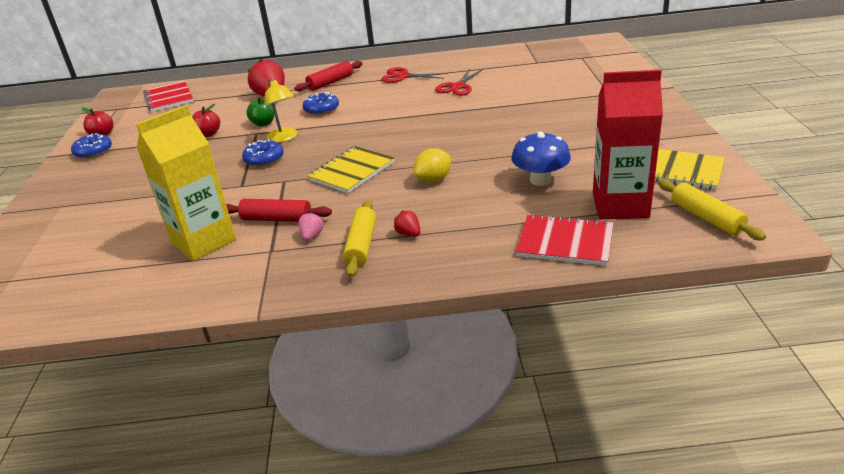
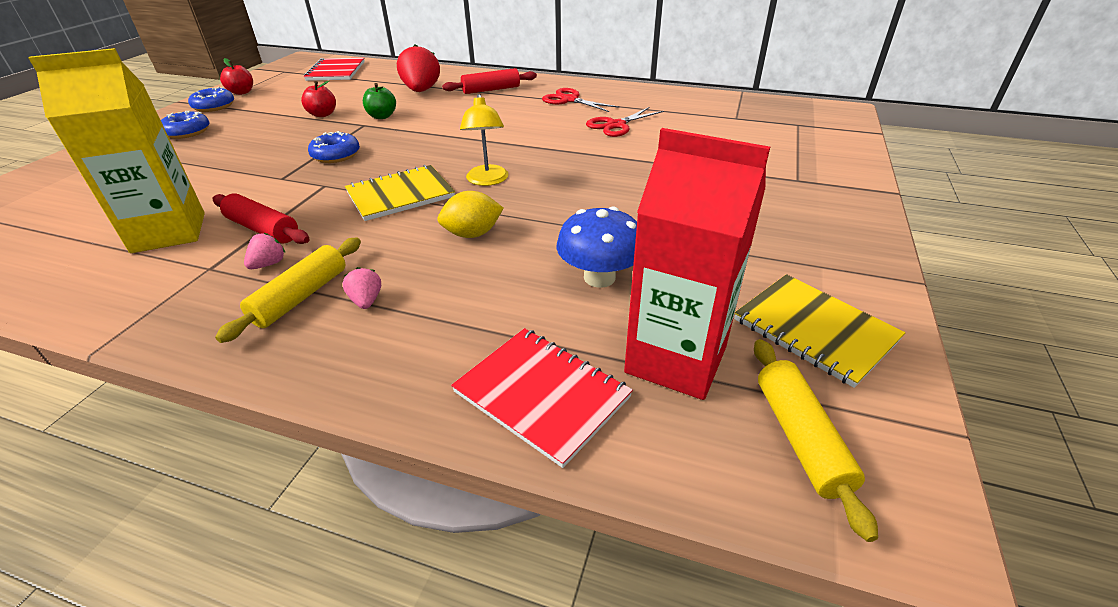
camera: 20 degrees right, 5 degrees up
(284, 138) = (382, 137): yellow lamp -> yellow lamp (487, 180)
(321, 109) = (451, 116): blue donut -> blue donut (187, 132)
(408, 234) = (366, 301): red strawberry -> pink strawberry

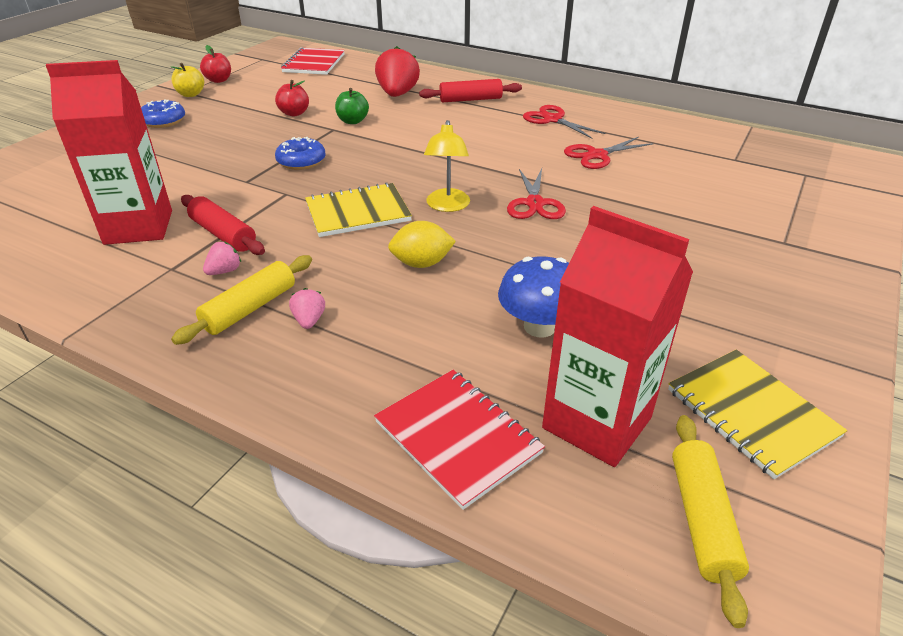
camera: 10 degrees right, 0 degrees up
(169, 232) = (139, 227): yellow carton -> red carton
(214, 106) = (191, 94): blue donut -> yellow apple
(569, 170) = (534, 203): none -> red scissors

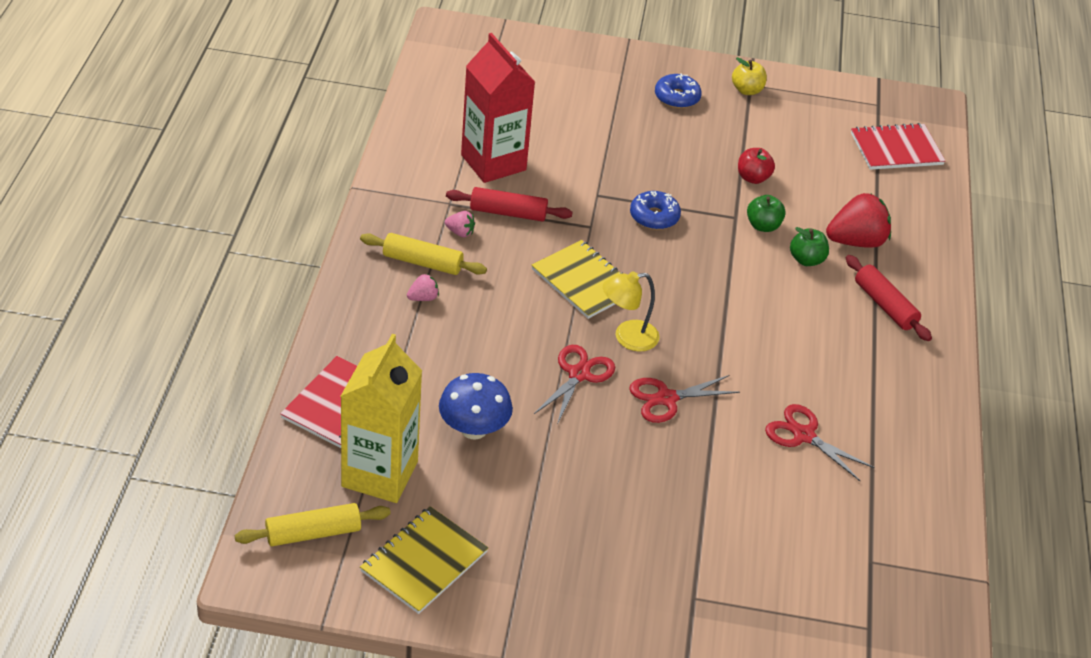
camera: 65 degrees right, 5 degrees up
(219, 80) = (795, 95): red apple -> none
(223, 234) = (508, 213): red rolling pin -> red rolling pin turned 75 degrees clockwise
(404, 114) = (806, 260): none -> green apple
(422, 263) = (525, 341): yellow lemon -> none
(552, 119) = (876, 386): red scissors -> red scissors (579, 374)
(597, 423) = (379, 474): red carton -> yellow carton

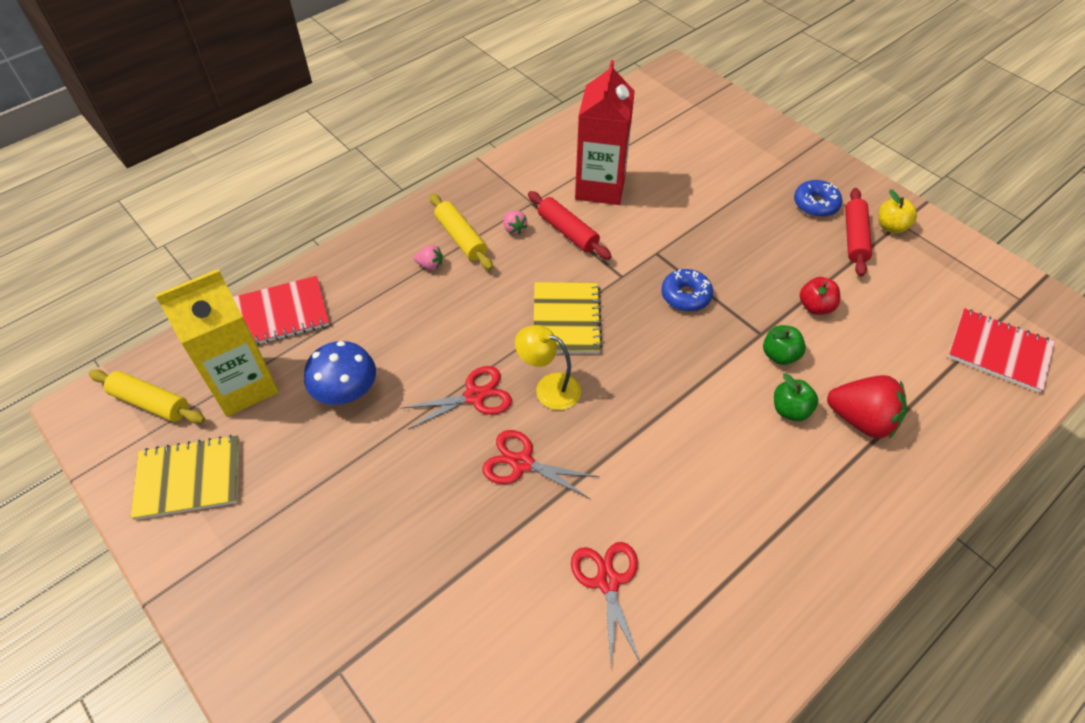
camera: 45 degrees right, 10 degrees up
(885, 305) = (828, 501): red rolling pin -> red rolling pin (854, 238)

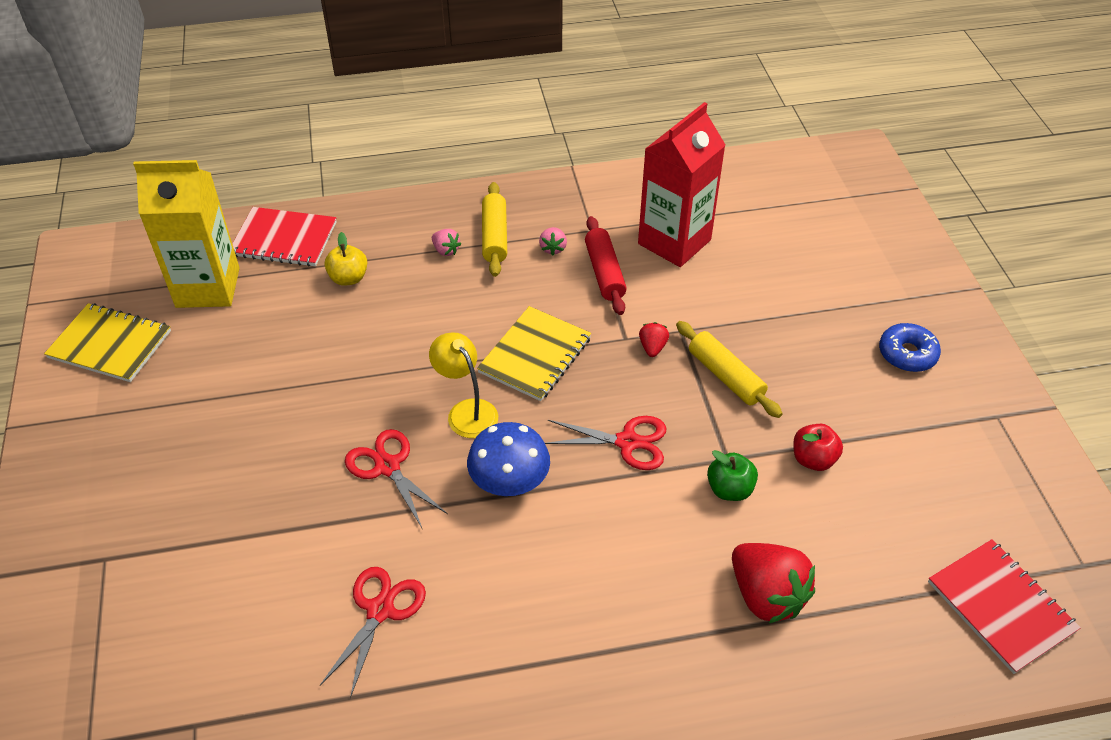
camera: 30 degrees right, 5 degrees down
(151, 402) = (128, 269): yellow rolling pin -> yellow rolling pin (726, 376)
(346, 392) = (285, 331): blue mushroom -> blue mushroom (509, 482)
(474, 396) = (392, 387): red scissors -> red scissors (627, 442)
(647, 274) = (652, 347): none -> red strawberry
(685, 295) = (676, 385): blue donut -> none
(790, 410) = (695, 548): green apple -> none
(854, 238) = (924, 408): red rolling pin -> none
(891, 227) = (981, 415): yellow apple -> yellow apple (348, 278)

